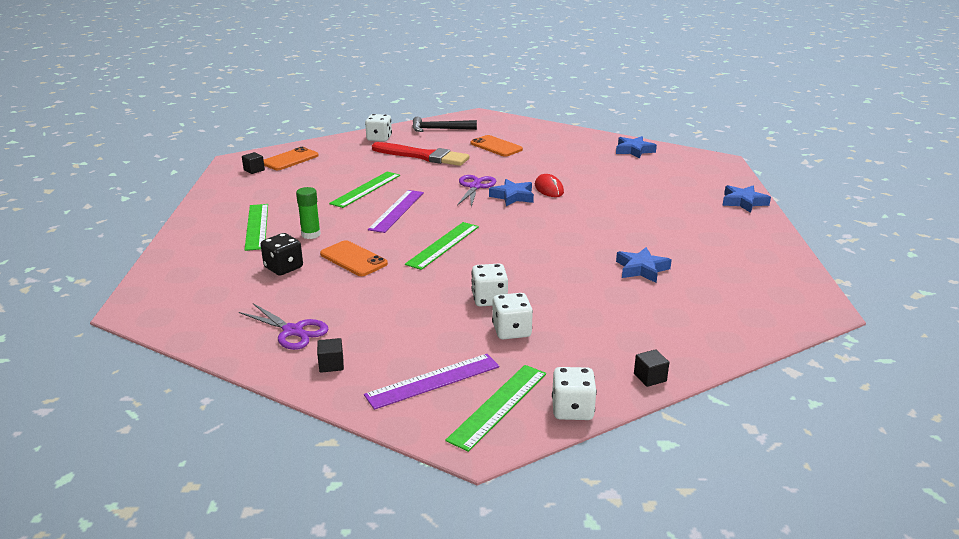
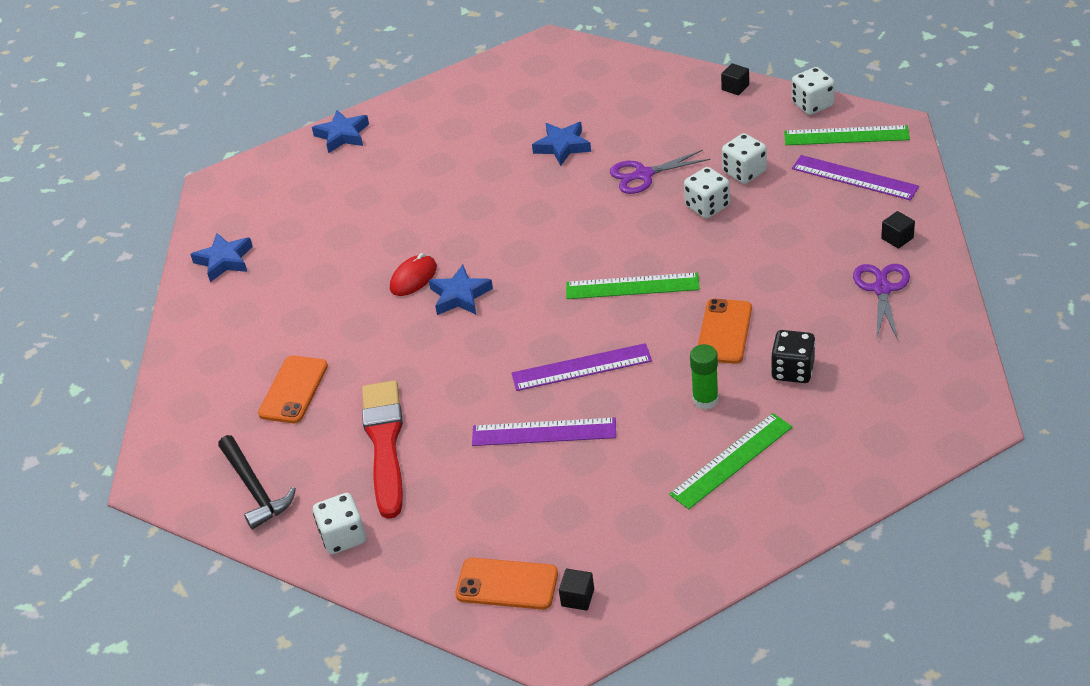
camera: 115 degrees left, 15 degrees up
(366, 189) = (544, 432): green ruler -> purple ruler
(475, 187) = (456, 340): purple scissors -> purple scissors (643, 175)

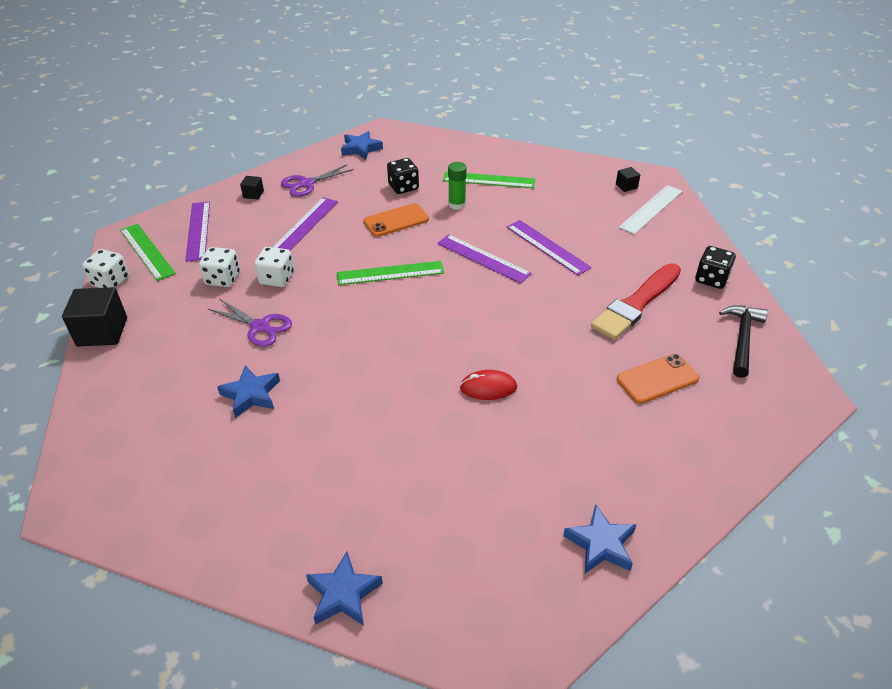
camera: 135 degrees left, 0 degrees up
(343, 537) = (711, 279): white dice -> black dice
(460, 296) = (480, 349): blue star -> blue star (361, 149)
(507, 584) = (651, 209): orange phone -> white ruler
(632, 286) = (390, 273): green ruler -> green ruler turned 60 degrees counterclockwise
(735, 87) = (102, 332): black cube -> black cube, size x2.04
(787, 257) = (305, 225): none -> purple ruler

